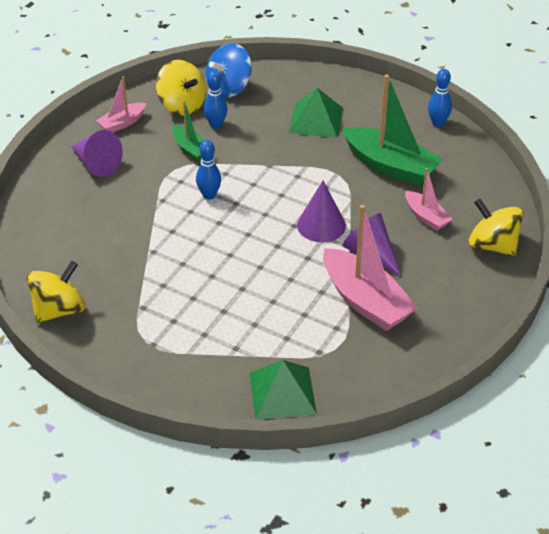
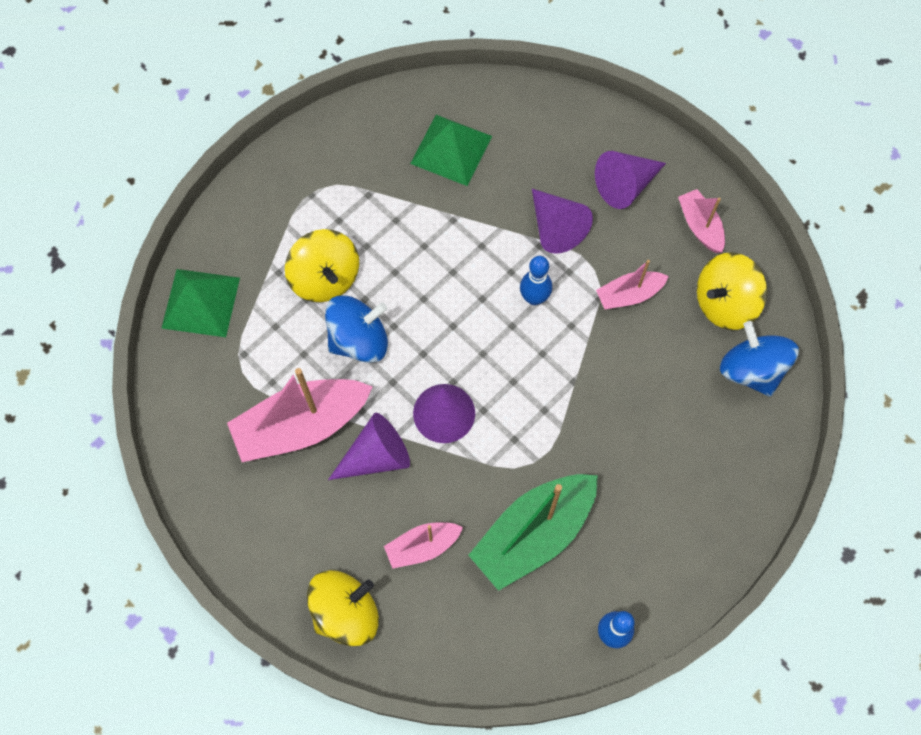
camera: 105 degrees right, 25 degrees up
(59, 310) = (390, 116): yellow spinning top -> yellow spinning top (325, 278)
(144, 194) = (555, 227): none -> purple cone
(190, 149) = (629, 295): green boat -> pink boat
(216, 125) = (673, 336): blue bowling pin -> none
(280, 284) = (359, 340): none -> blue spinning top
(316, 120) = (656, 465): green pyramid -> green pyramid (451, 149)

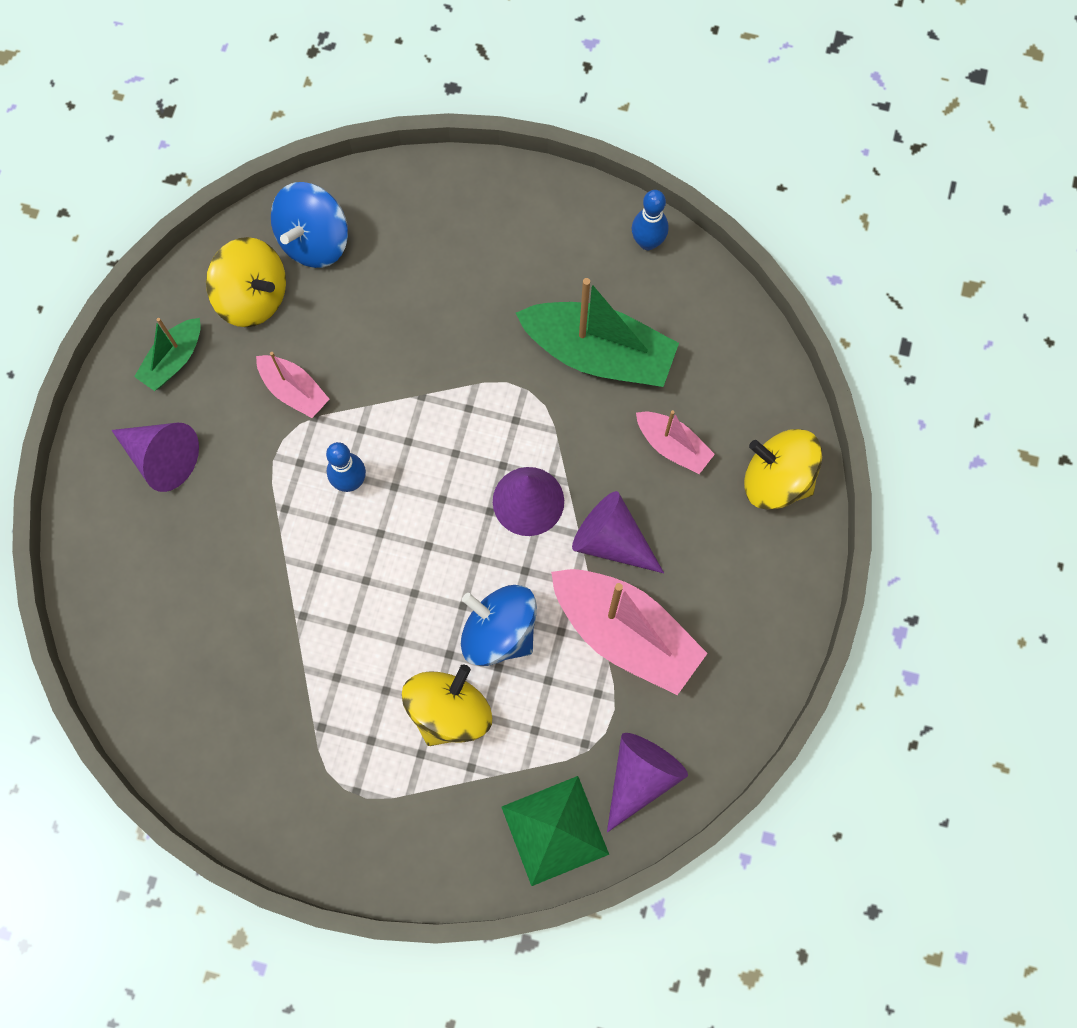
camera: 120 degrees left, 5 degrees up
(451, 149) = (213, 667): green pyramid -> none
(555, 227) = (253, 503): purple cone -> purple cone (640, 777)
(700, 226) = (173, 360): pink boat -> green boat

